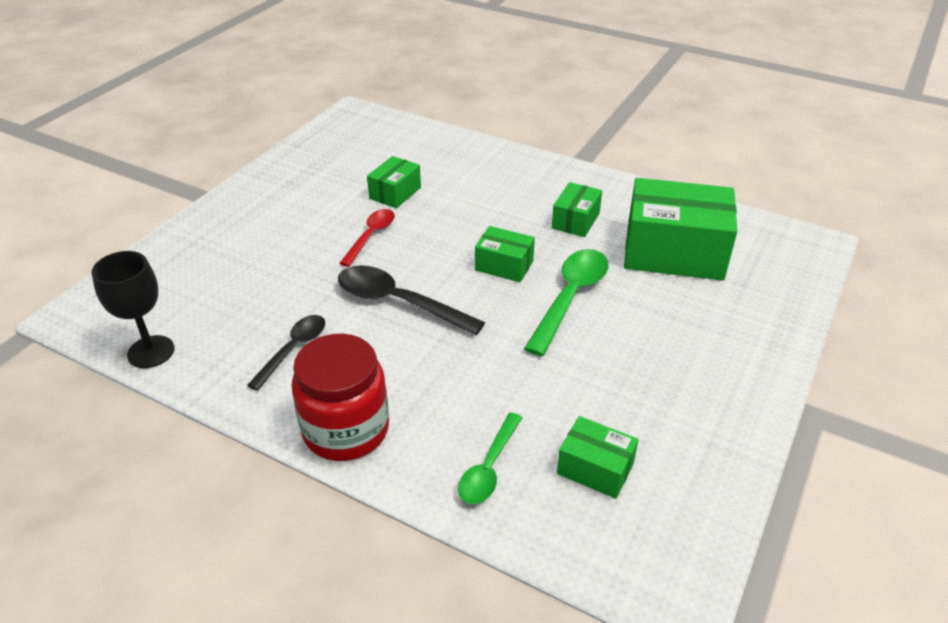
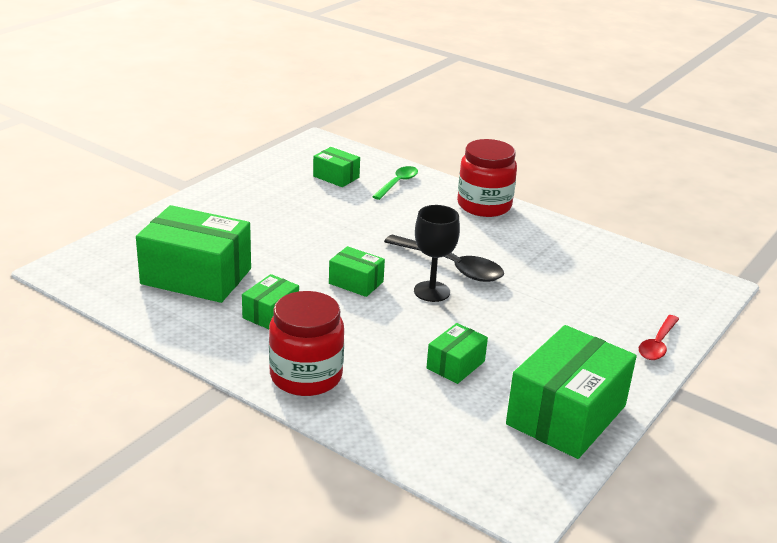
camera: 175 degrees left, 10 degrees down
(151, 352) = (636, 256): black goblet -> black goblet (431, 291)
(293, 349) = (529, 246): black spoon -> none
(307, 165) = (566, 415): none -> green box
(371, 236) = (479, 321): red spoon -> red spoon (658, 344)
(519, 171) = (306, 376): none -> red jar
(570, 298) = (309, 254): green spoon -> none

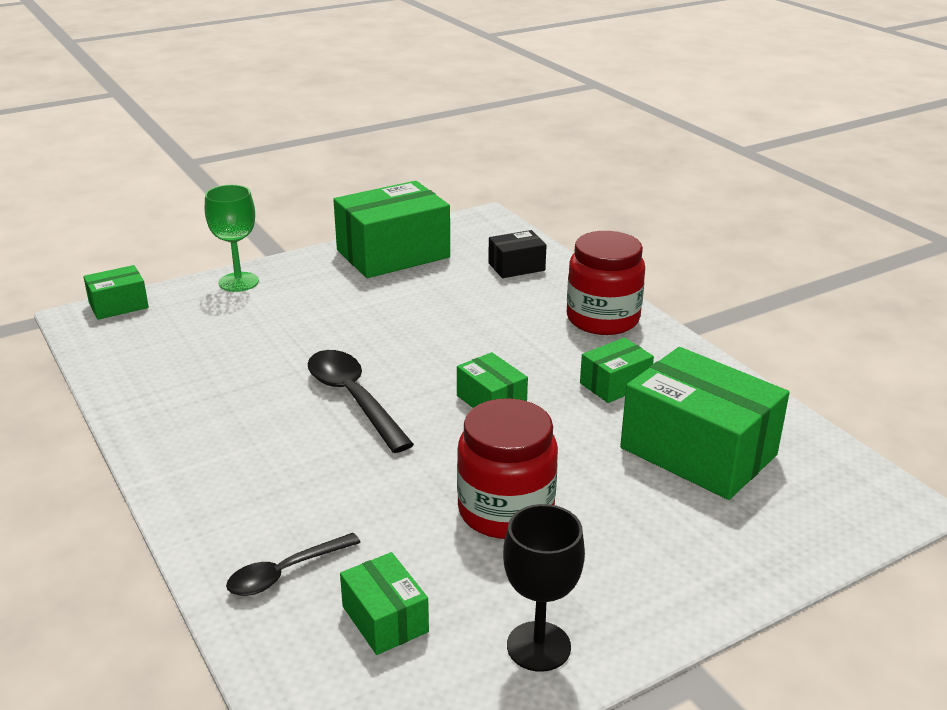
camera: 155 degrees left, 0 degrees up
(397, 183) = (286, 573): green spoon -> black spoon
(427, 427) = (516, 266): none -> black box
(431, 291) = (408, 372): black goblet -> black goblet (538, 646)
(455, 365) = (451, 302): green box -> green box (118, 305)
(484, 205) = (196, 488): red jar -> red jar (505, 511)
(658, 344) = (238, 282): red spoon -> green goblet

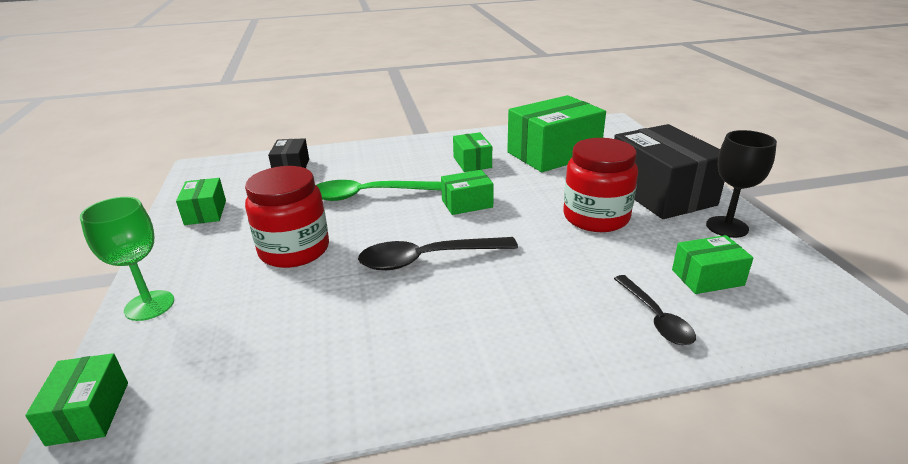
camera: 70 degrees left, 0 degrees up
(393, 254) = (205, 212): green box -> green box, size x0.50
(476, 330) = (368, 195): none -> green spoon
(602, 319) = (392, 153): red jar -> red jar (294, 250)
(619, 573) = (660, 193): none -> black box

